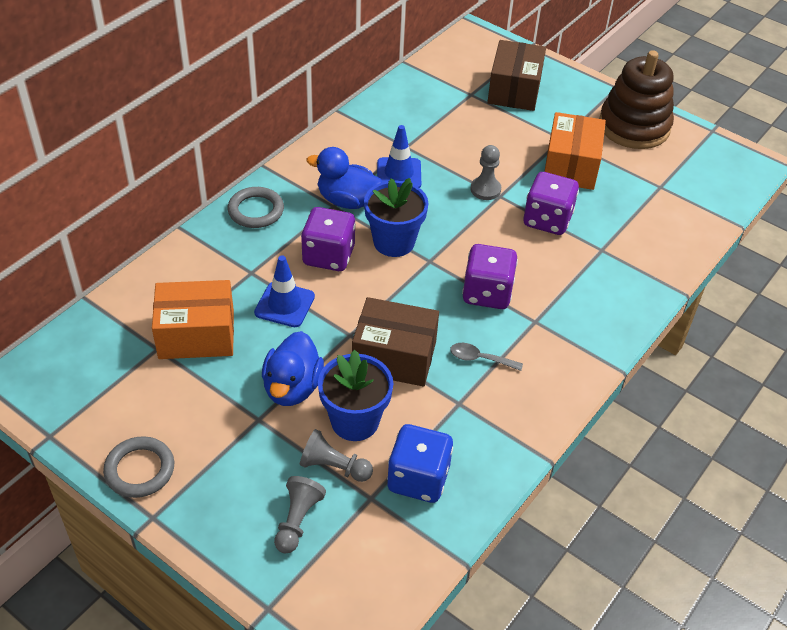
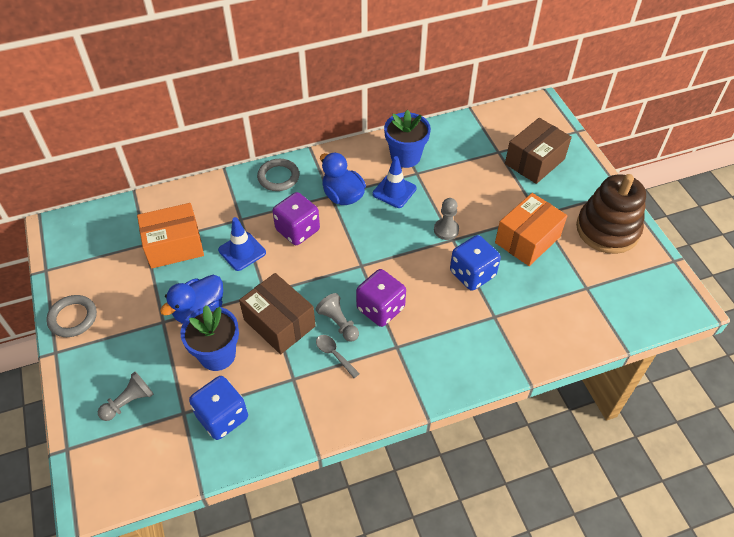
camera: 35 degrees right, 5 degrees up
(196, 335) = (174, 246): orange box -> orange box turned 45 degrees counterclockwise
(334, 467) = (179, 379): grey pawn -> grey pawn (338, 323)
(394, 242) = (348, 240): blue flower pot -> blue flower pot (405, 157)
(547, 220) = (472, 274): purple dice -> blue dice

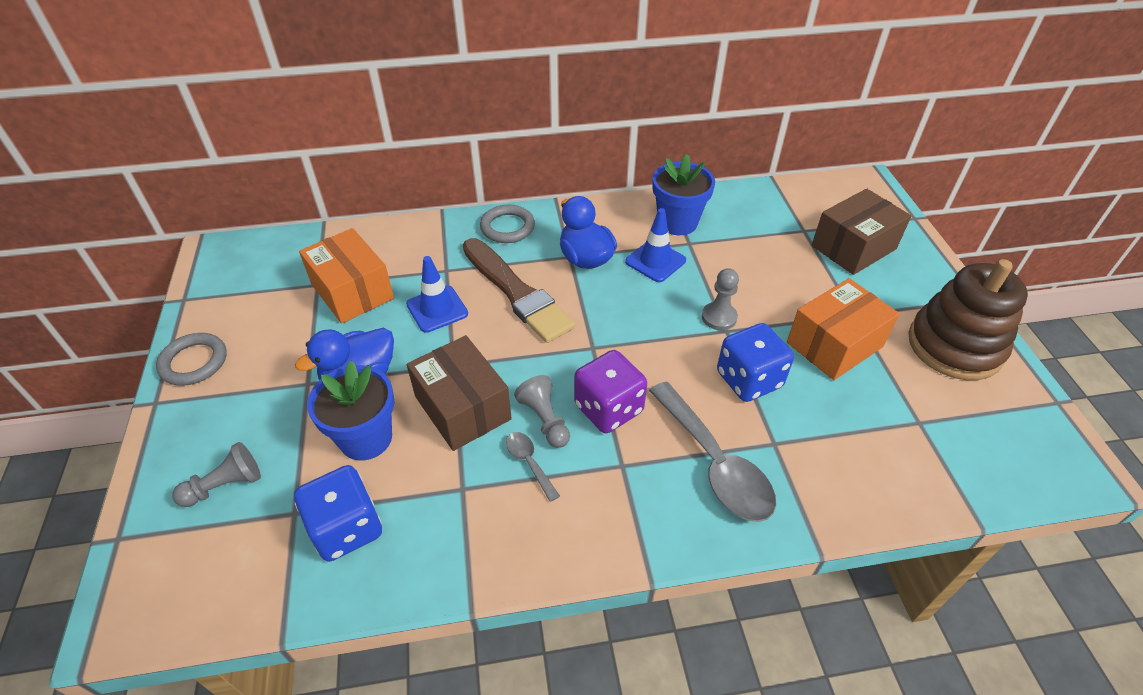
camera: 10 degrees right, 5 degrees down
(174, 246) = (352, 291): orange box -> orange box turned 60 degrees clockwise
(297, 230) = (516, 292): purple dice -> brown brush
(457, 336) = (715, 464): none -> grey spoon

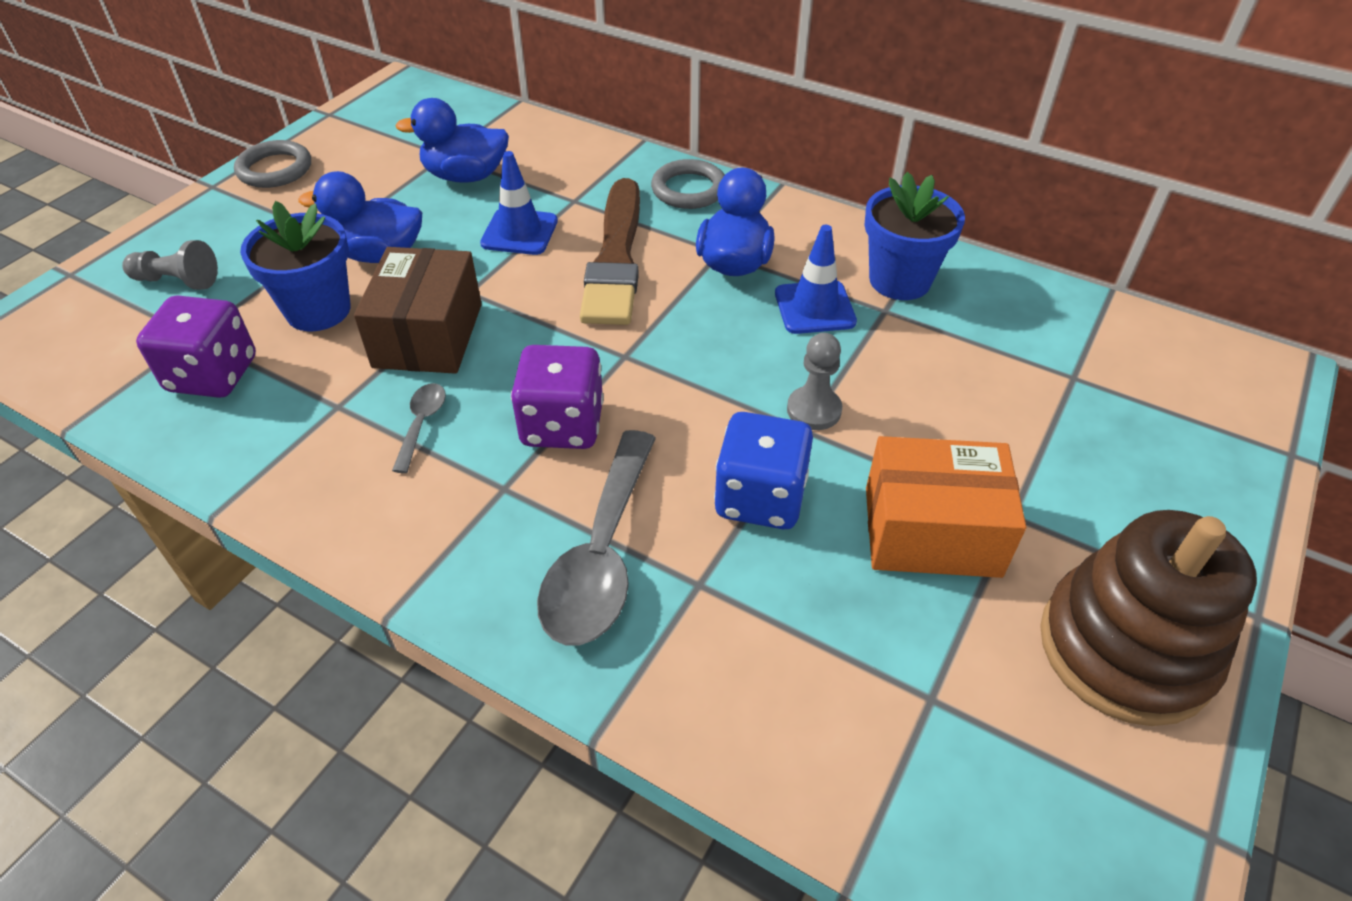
camera: 40 degrees right, 0 degrees up
(346, 528) = (213, 375): blue dice -> purple dice
(352, 291) = (466, 176): orange box -> blue duck
(545, 420) = (487, 394): grey pawn -> none
(853, 247) = (1126, 436): brown box -> none

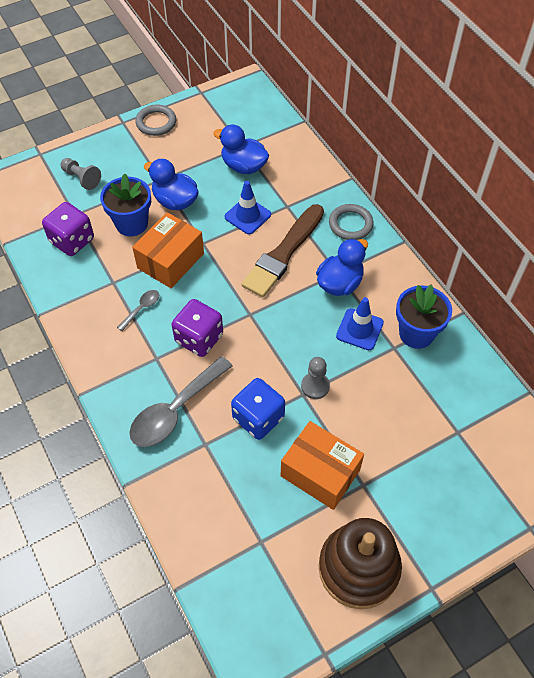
camera: 30 degrees right, 10 degrees up
(428, 335) = (170, 260): brown box -> orange box

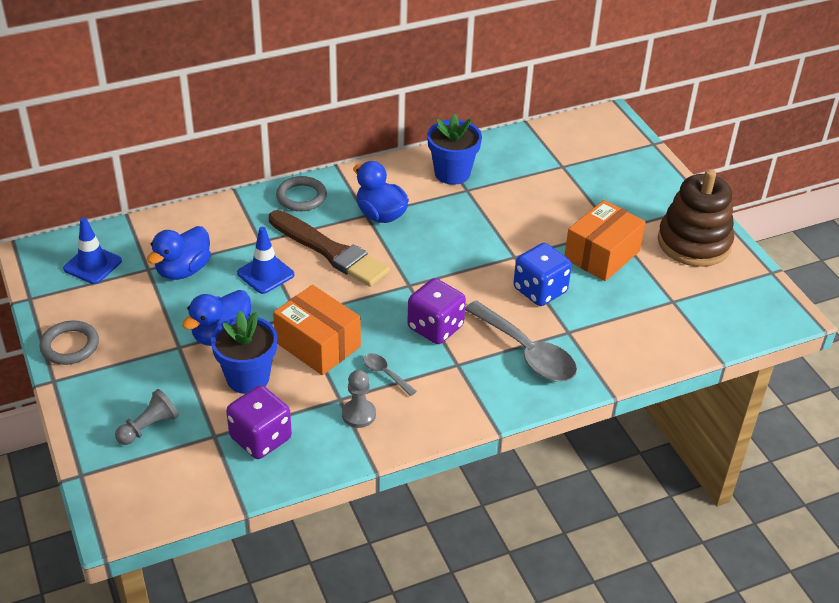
camera: 85 degrees left, 15 degrees down
(315, 386) = (506, 247): grey pawn -> grey pawn (358, 414)
(359, 329) = (441, 209): blue traffic cone -> blue traffic cone (92, 265)

